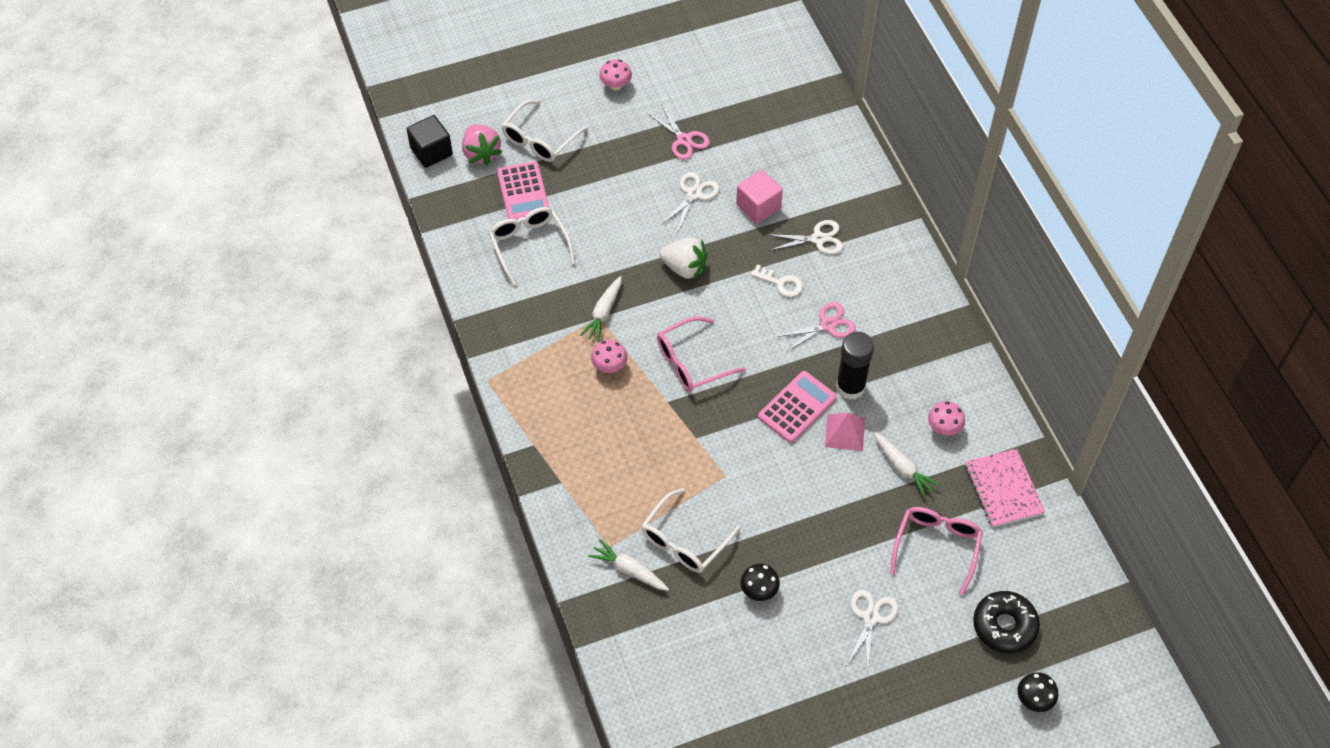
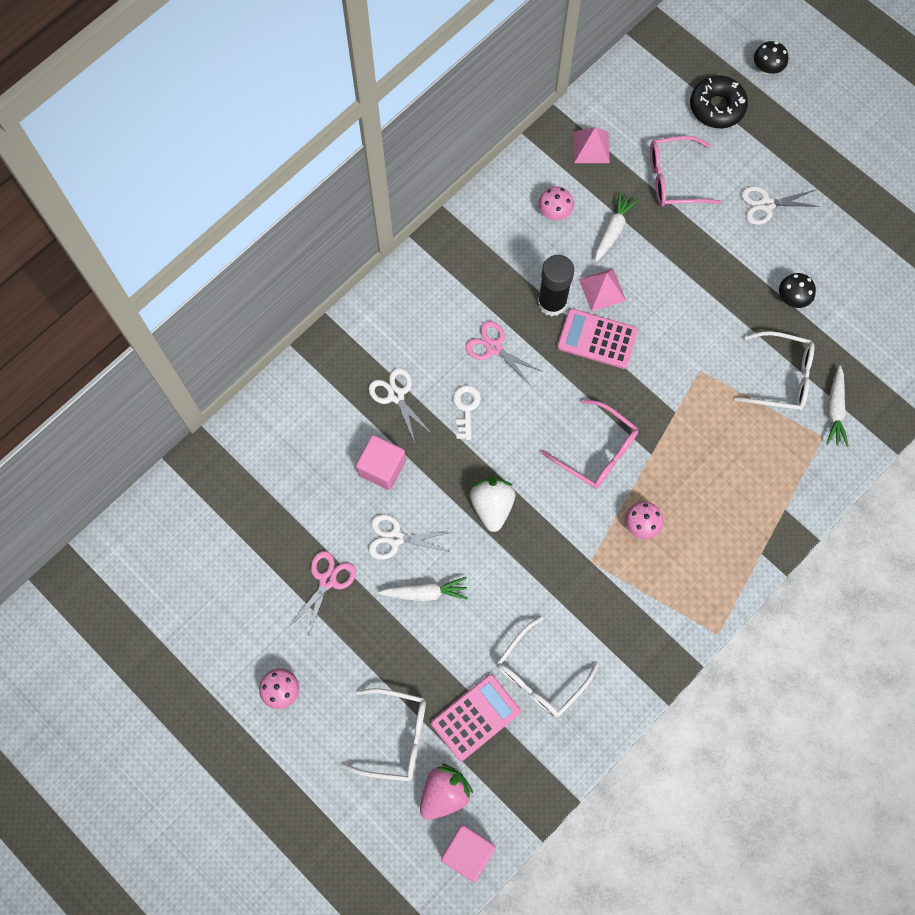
camera: 115 degrees left, 15 degrees up
(431, 151) = (468, 852): black cube -> pink cube
(603, 313) = (584, 559): white carrot -> white carrot (425, 592)
(1003, 489) = (591, 147): pink notebook -> pink pyramid

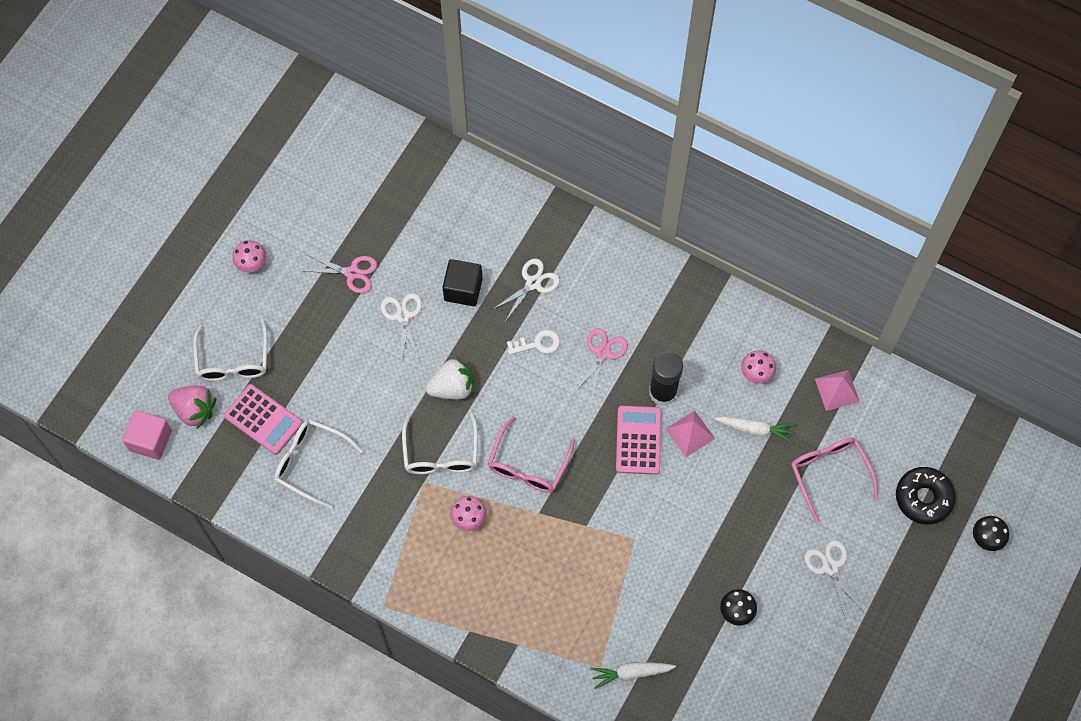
camera: 75 degrees right, 5 degrees down
(382, 468) = (463, 289): pink cube -> black cube
(425, 592) = (361, 352): white carrot -> none
(781, 377) = (650, 616): white glasses -> white glasses (441, 453)

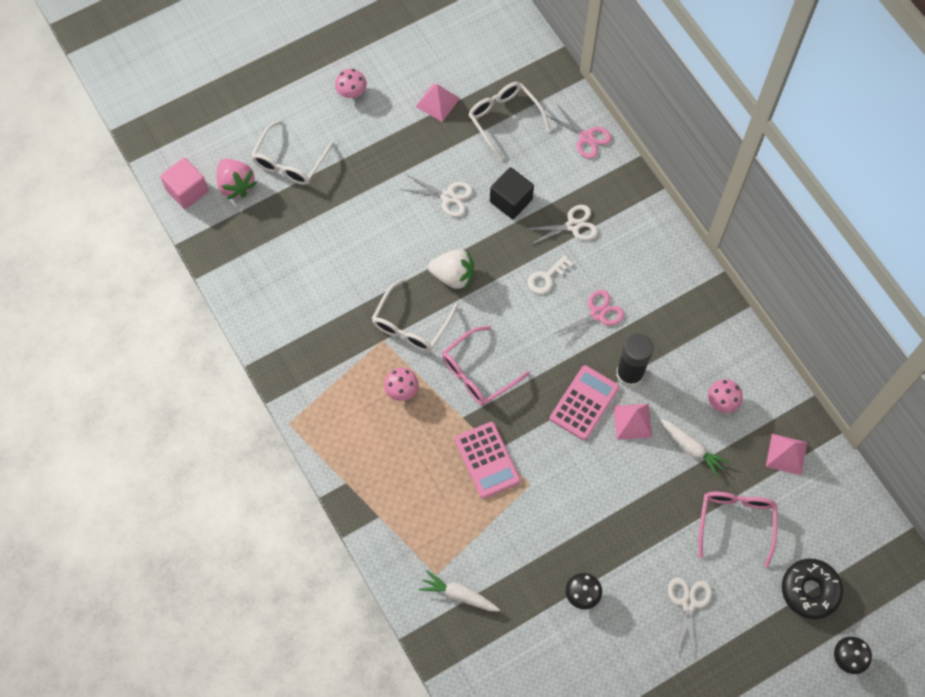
camera: 30 degrees right, 0 degrees up
(263, 419) = (285, 221): pink calculator -> pink calculator (487, 460)
(311, 463) = (301, 276): white glasses -> white glasses (504, 119)
(339, 231) = (437, 102): none -> pink pyramid
(352, 273) = (428, 141): pink scissors -> pink scissors (586, 137)
(403, 316) = (448, 197): white scissors -> white scissors turned 90 degrees clockwise
(537, 344) = (546, 277): white key -> white key turned 120 degrees clockwise

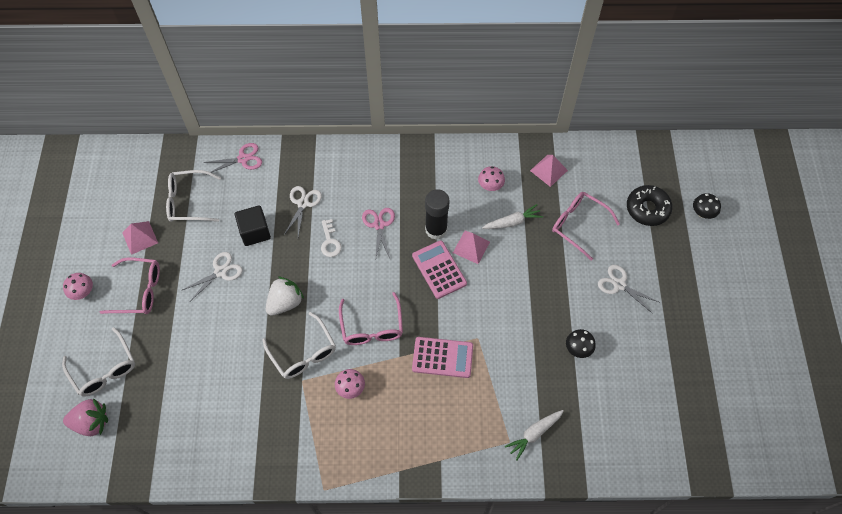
camera: 60 degrees left, 5 degrees down
(187, 191) = (66, 465): pink cube -> none
(383, 138) = (139, 291): none -> pink glasses

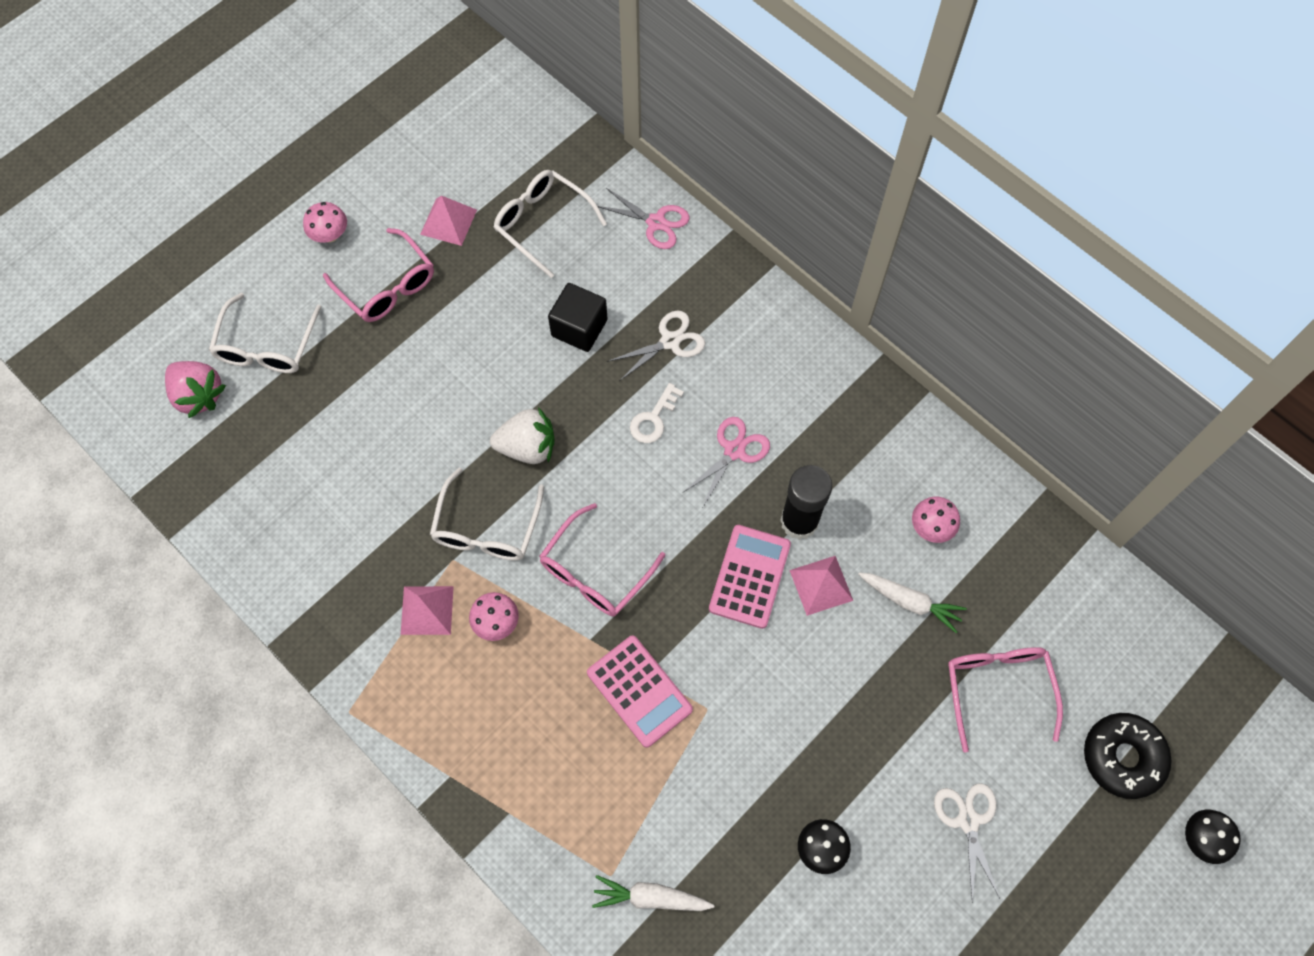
camera: 45 degrees right, 5 degrees up
(220, 272) = (494, 343): white scissors -> none
(548, 170) = (1035, 577): pink pyramid -> pink pyramid (427, 610)

